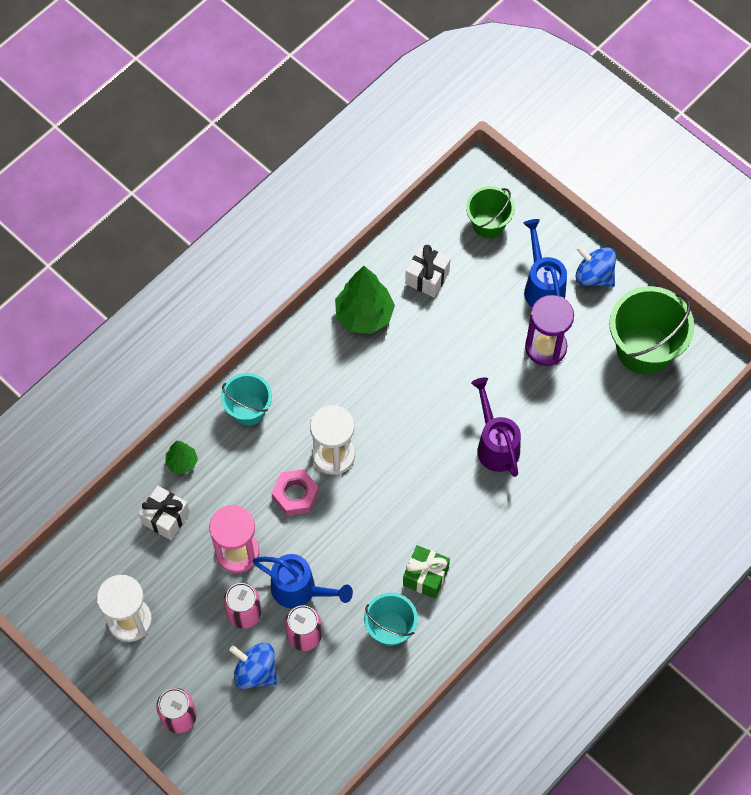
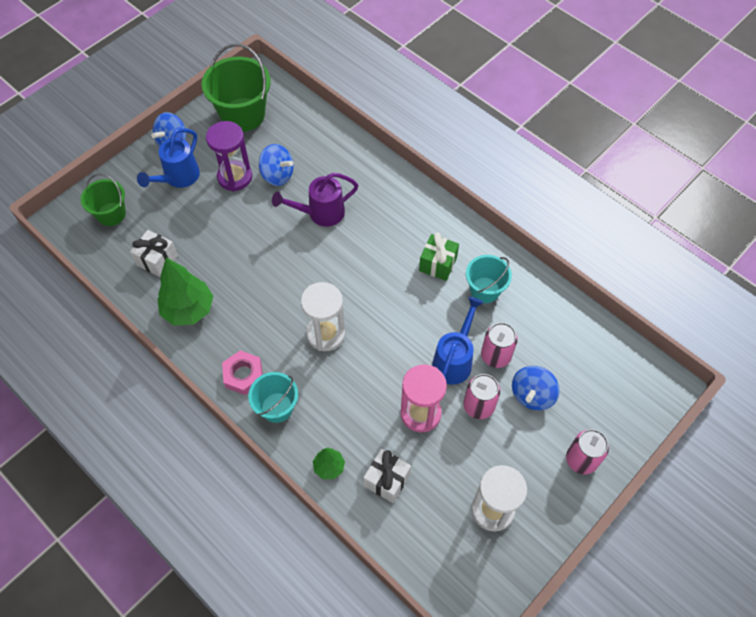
camera: 90 degrees left, 5 degrees down
(295, 494) = (363, 365): pink nut -> pink nut (243, 375)
(542, 287) = (178, 178): blue watering can -> blue watering can turned 45 degrees counterclockwise
(550, 394) = (277, 175): none -> blue spinning top

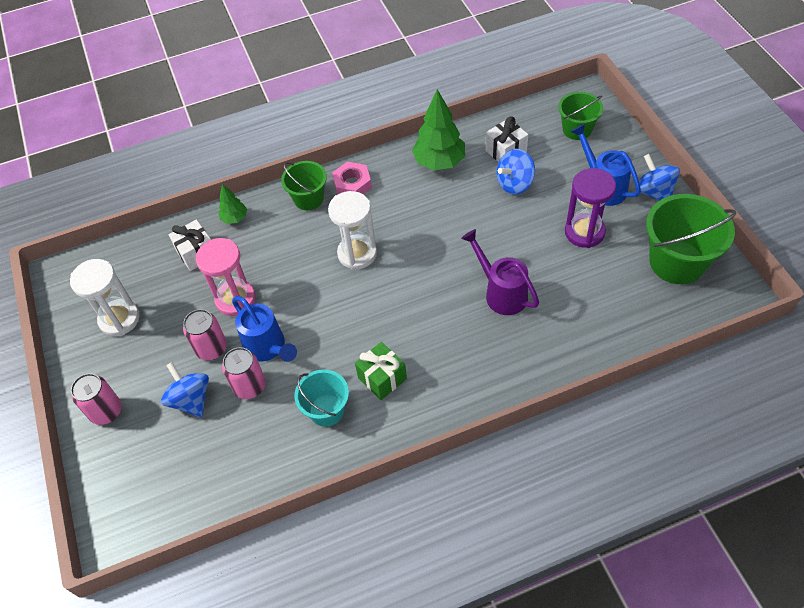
camera: 120 degrees right, 5 degrees down
(277, 175) = (571, 269): blue spinning top -> blue spinning top (515, 184)
(277, 407) = (308, 199): turquoise bucket -> green bucket
(321, 213) = (501, 293): purple watering can -> purple watering can turned 45 degrees counterclockwise

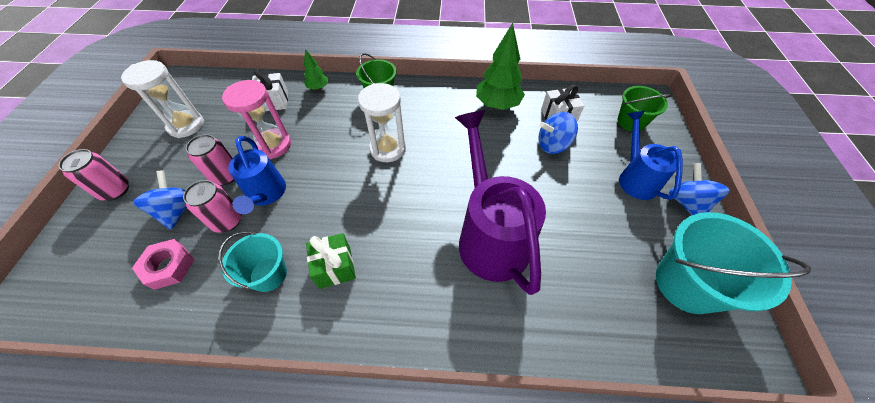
camera: 20 degrees right, 0 degrees up
(352, 184) = (419, 96): pink nut -> pink nut (169, 266)
(501, 293) = (490, 236): purple watering can -> purple watering can, size x1.67
(584, 232) = (599, 212): purple hourglass -> none
(677, 262) = (687, 284): green bucket -> turquoise bucket

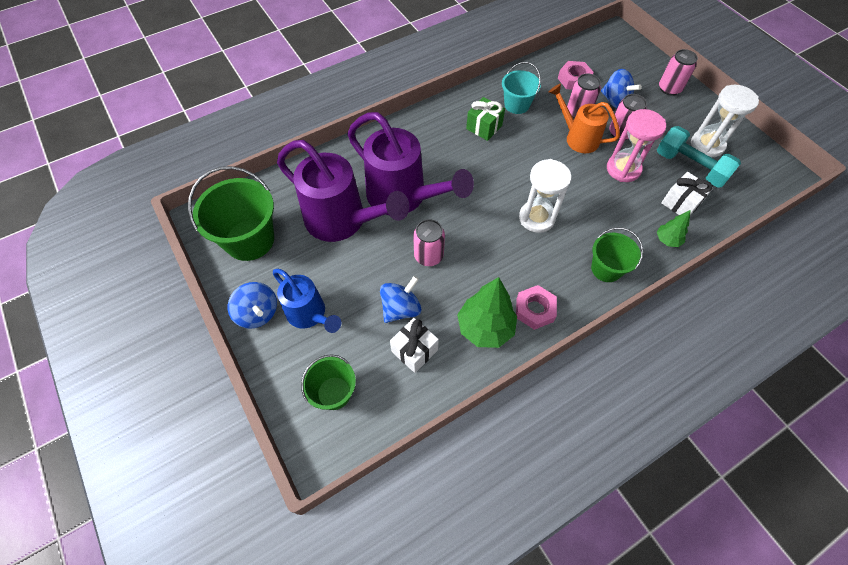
camera: 145 degrees right, 5 degrees up
(226, 118) = (690, 167): none -> turquoise dumbbell
(266, 194) = (578, 138): blue watering can -> orange watering can
(454, 98) = (534, 310): none -> pink nut
(504, 169) = (428, 256): none -> pink can
(570, 246) = (342, 221): none -> purple watering can
(687, 284) = (249, 240): turquoise bucket -> green bucket

